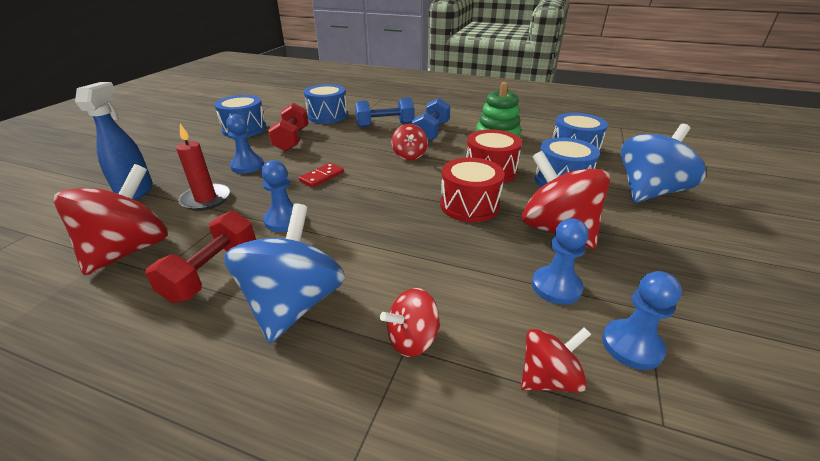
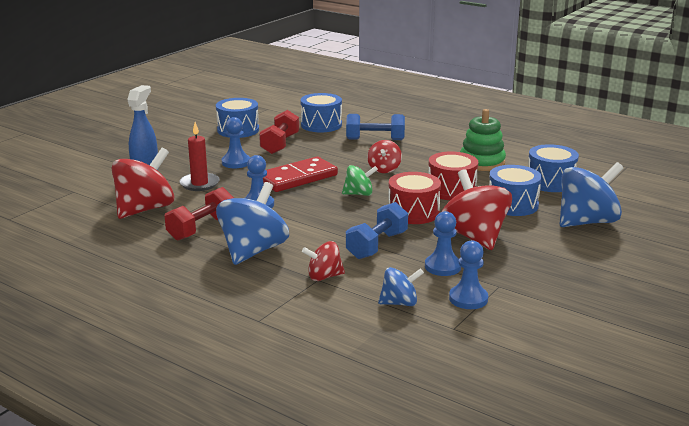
camera: 15 degrees right, 10 degrees down
(321, 177) = (297, 178): red domino -> red domino, size x1.98
(397, 189) = (359, 194): none -> green spinning top
(431, 133) = (417, 151): blue dumbbell -> blue dumbbell (377, 245)
(548, 378) = (399, 303): red spinning top -> blue spinning top

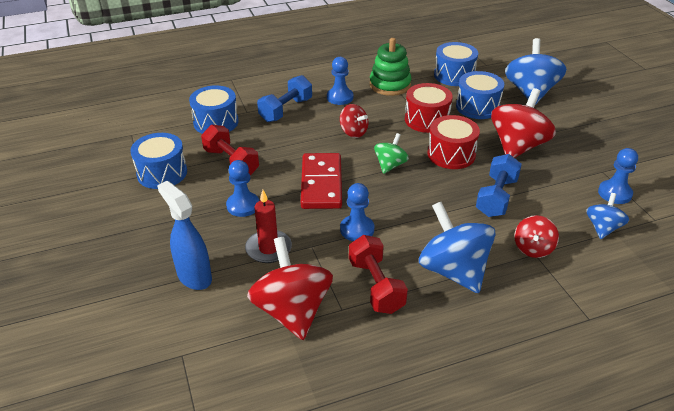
camera: 55 degrees left, 15 degrees up
(377, 245) = (496, 197): blue dumbbell -> blue dumbbell turned 45 degrees clockwise
(442, 267) = (556, 182): blue pawn -> blue pawn (340, 97)
(474, 237) = (517, 146): red spinning top -> red spinning top turned 105 degrees clockwise

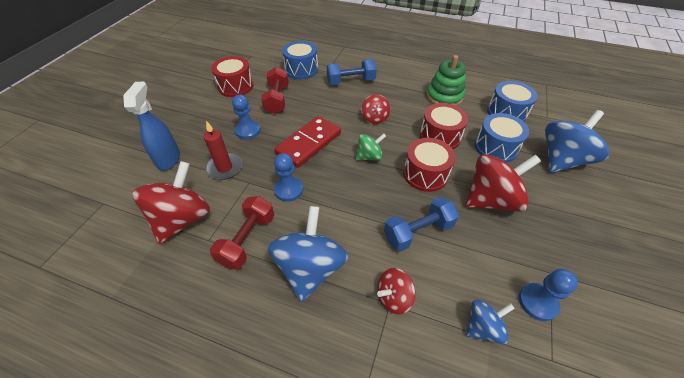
camera: 40 degrees right, 10 degrees up
(162, 173) = (235, 86): blue drum -> red drum
(340, 97) = (396, 89): blue pawn -> none

